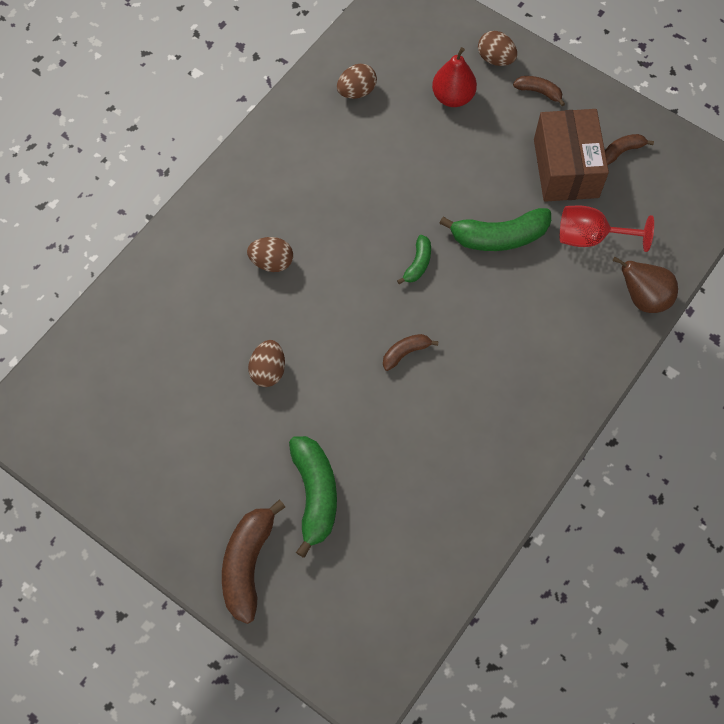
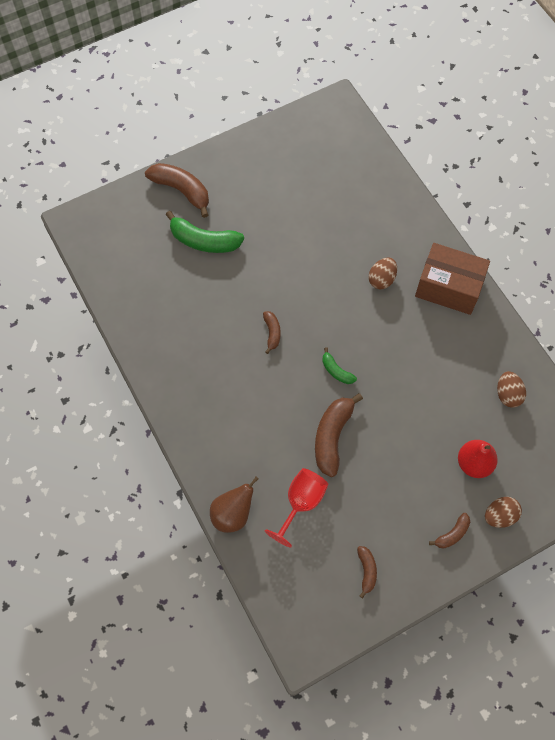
camera: 115 degrees right, 0 degrees up
(268, 370) = (301, 247): brown egg -> none
(499, 237) = (332, 437): green banana -> brown banana
(565, 168) = (370, 517): brown box -> brown box (448, 287)

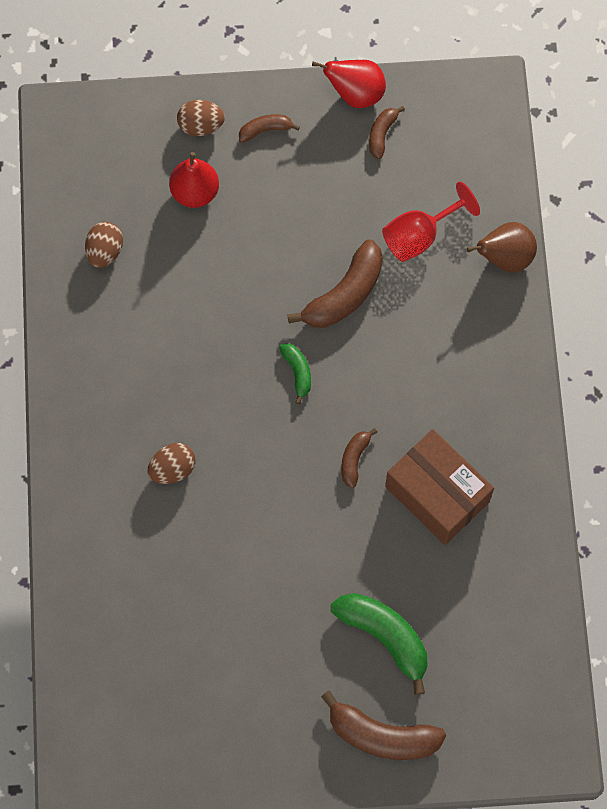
camera: 155 degrees left, 5 degrees up
(182, 191) = (382, 735): brown banana -> brown banana turned 45 degrees counterclockwise
(403, 596) = (355, 94): none -> red pear
(448, 287) = (92, 418): brown box -> brown box (437, 494)

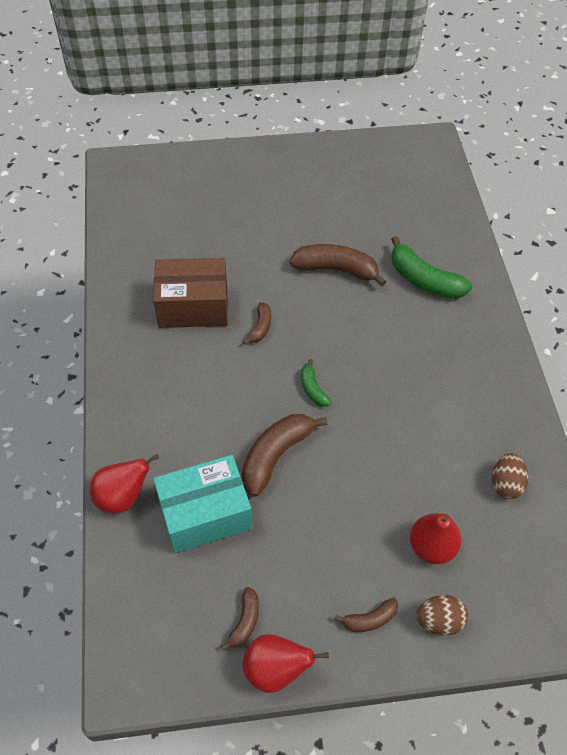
camera: 175 degrees right, 15 degrees down
(172, 469) = (406, 314): brown egg -> none
(382, 735) = (234, 169): brown banana -> brown banana (336, 269)
(385, 637) = (233, 220): green banana -> green banana (424, 280)
(420, 235) = (205, 514): red goblet -> turquoise box
(437, 494) = (193, 306): brown box -> brown box turned 45 degrees counterclockwise
(505, 257) = (123, 497): brown pear -> red pear

